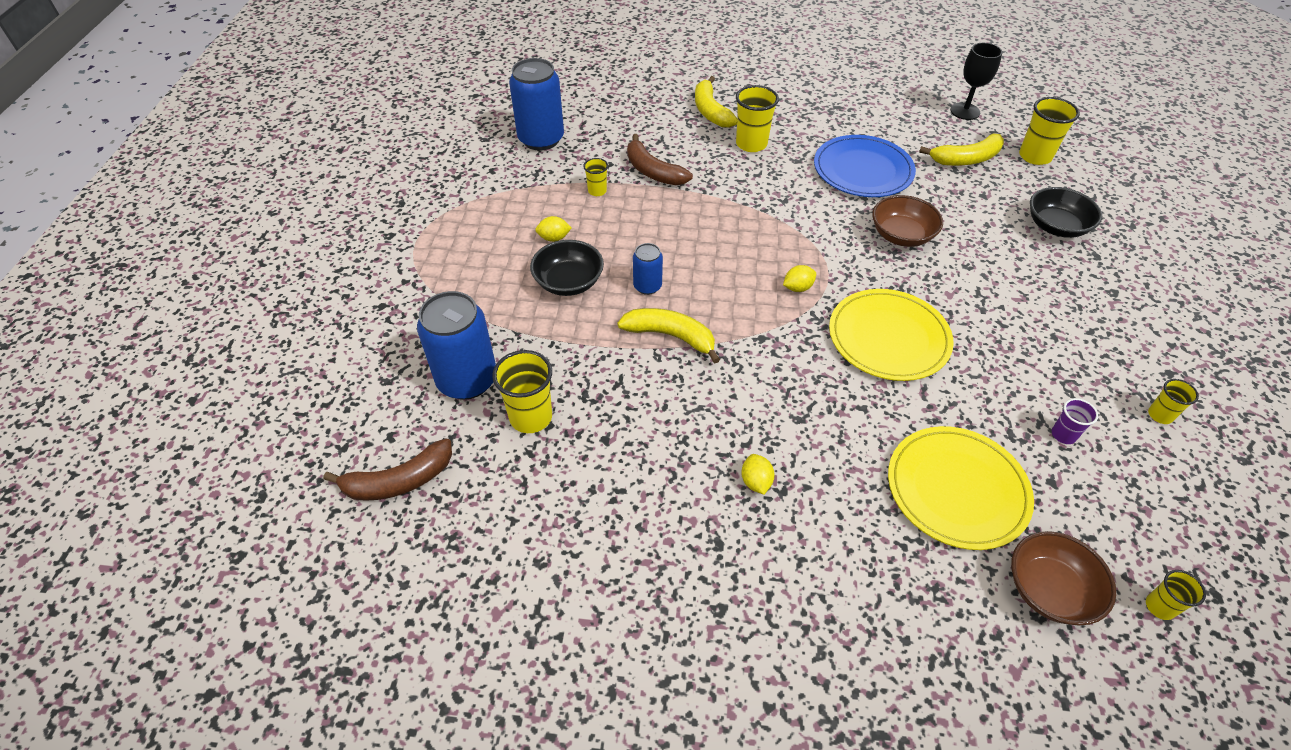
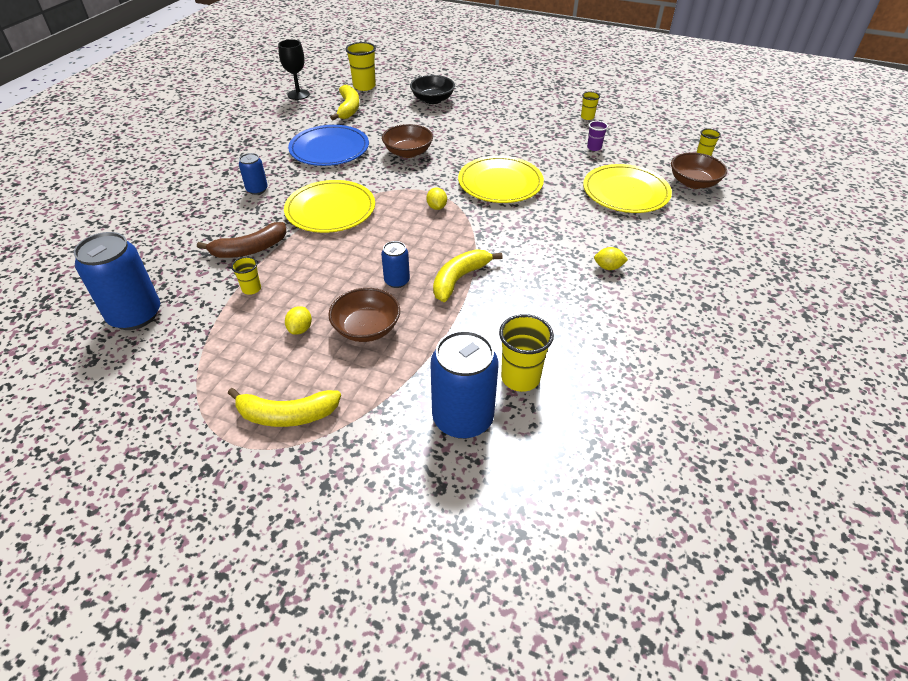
camera: 75 degrees left, 5 degrees down
(399, 481) = (572, 485): brown banana -> none
(568, 282) = (366, 328): black bowl -> brown bowl
(710, 111) = (192, 200): yellow banana -> yellow banana (287, 415)
(745, 205) = (330, 210): none -> yellow plate
(751, 144) = (257, 189): yellow cup -> blue can

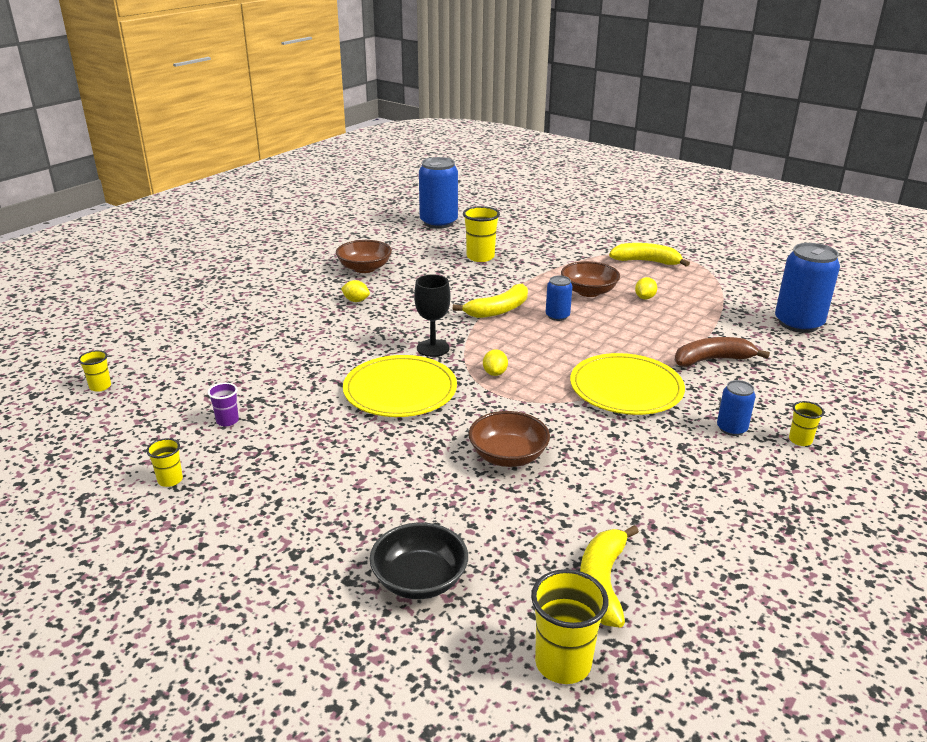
camera: 165 degrees left, 15 degrees down
(251, 289) = (697, 328): yellow cup -> yellow cup (800, 440)
(298, 94) = (724, 659): black goblet -> black goblet (433, 348)
(329, 149) = (635, 483): blue plate -> none
(462, 418) = (528, 248): blue can -> blue can (438, 222)
(625, 192) = (259, 358): yellow plate -> none
(693, 183) = (167, 357): brown bowl -> brown bowl (364, 268)

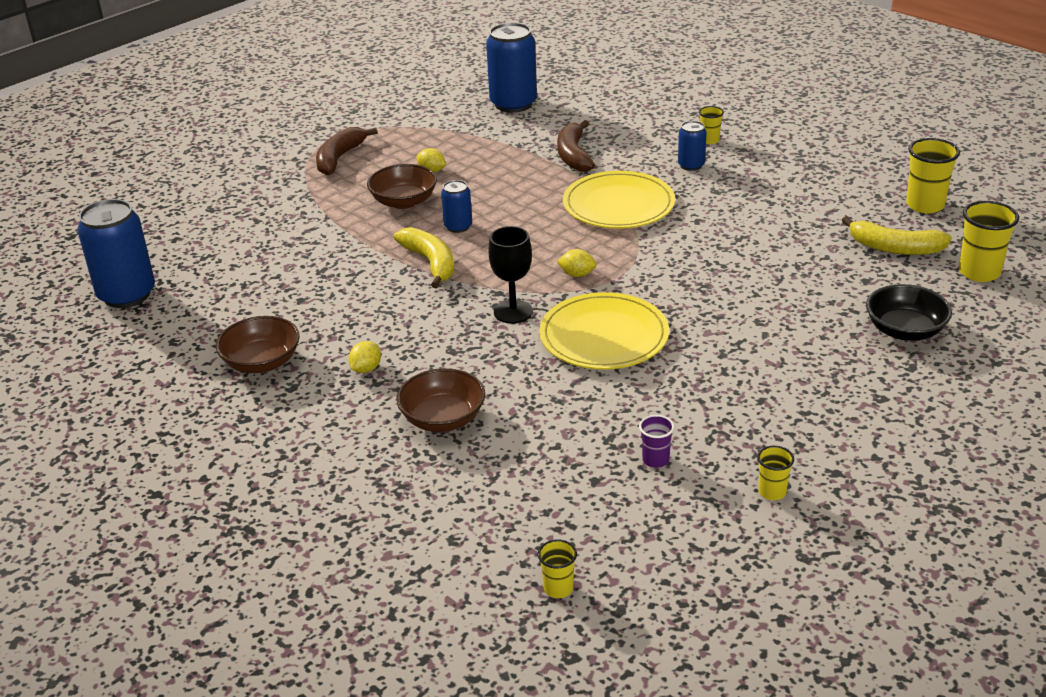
camera: 80 degrees left, 5 degrees up
(480, 257) = (270, 266): yellow cup -> yellow cup (925, 205)
(508, 456) = (730, 277): brown bowl -> brown bowl (443, 419)
(646, 261) = (339, 158): yellow banana -> brown banana

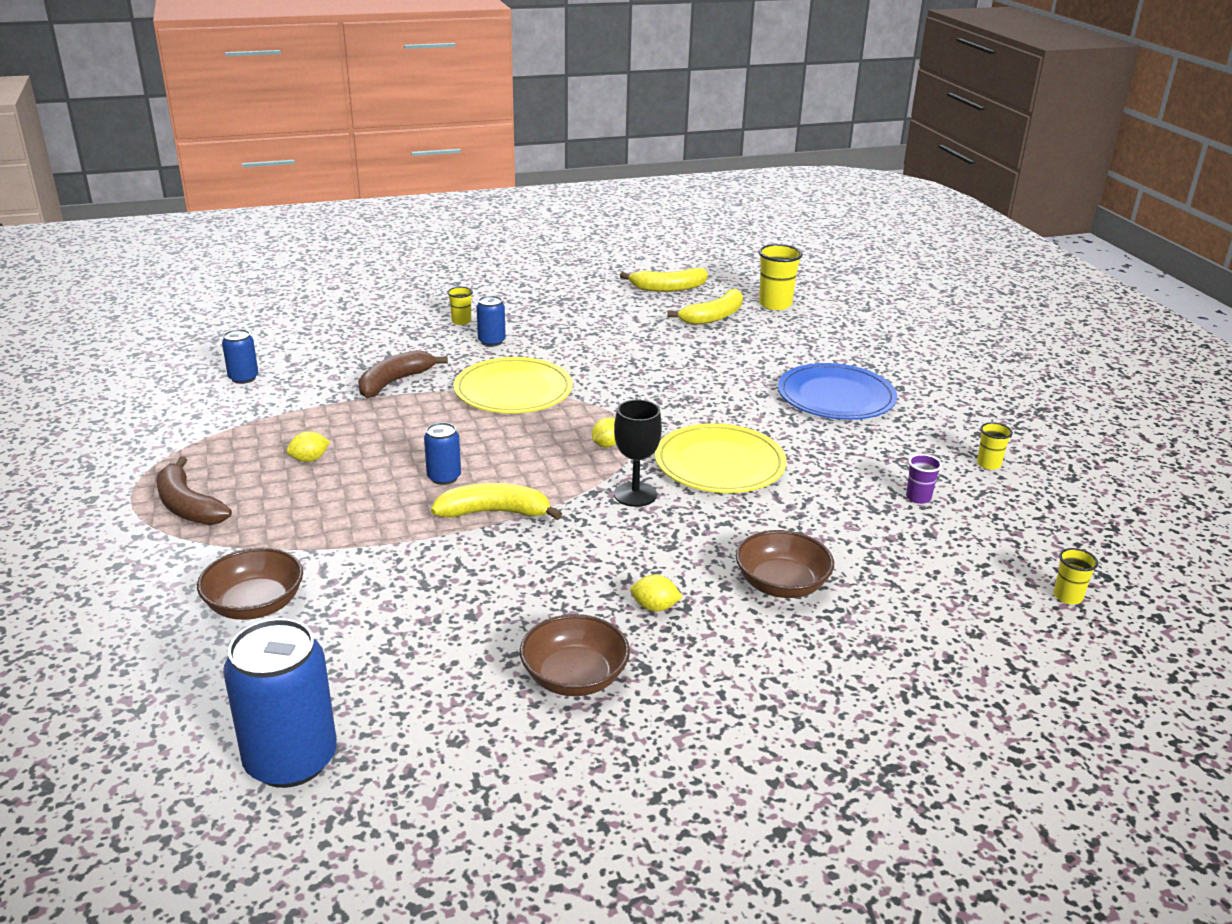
camera: 65 degrees left, 5 degrees down
(366, 369) = (654, 607): yellow lemon -> yellow lemon turned 45 degrees counterclockwise
(404, 202) = (349, 493): brown bowl -> brown bowl (255, 605)
(513, 104) = (243, 378): blue can -> blue can, size x0.52
(573, 155) = (394, 382): brown banana -> brown banana turned 105 degrees clockwise
(808, 364) = (836, 397): none -> blue plate
(905, 330) = (823, 351): black bowl -> none
(925, 205) = (668, 288): yellow cup -> yellow banana

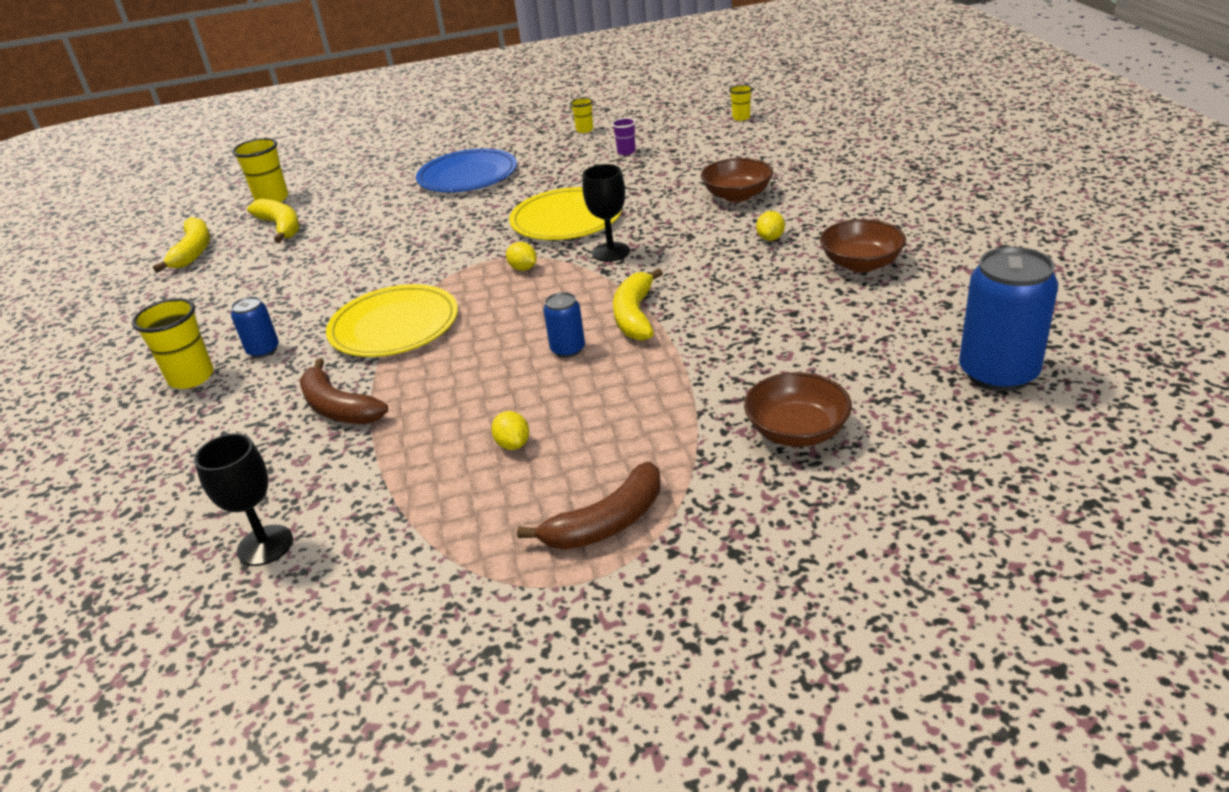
camera: 80 degrees left, 5 degrees up
(243, 378) = (265, 545): blue can -> black goblet
(461, 321) = (191, 377): yellow cup -> yellow cup, size x1.79

